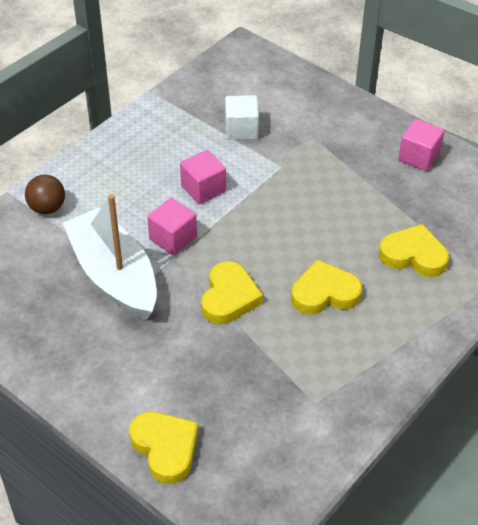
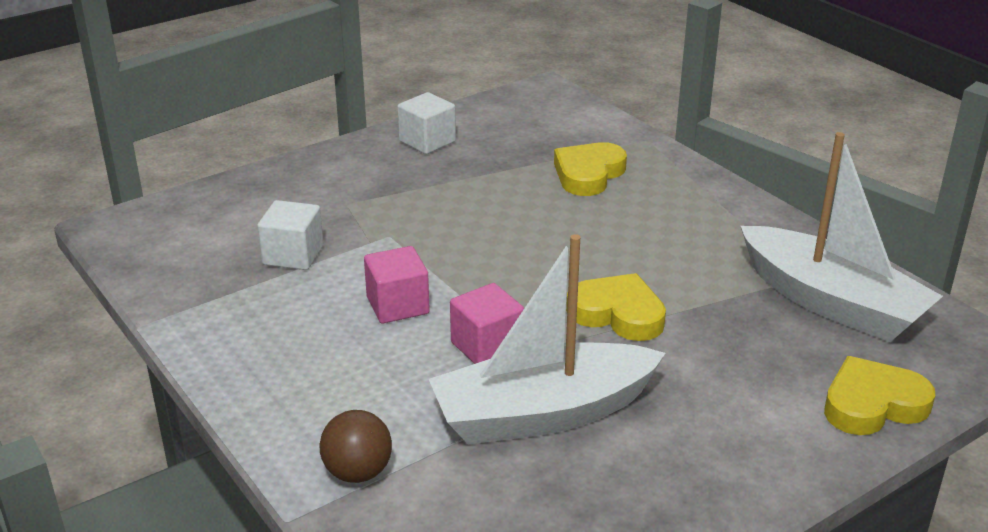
camera: 75 degrees left, 15 degrees down
(285, 421) = (831, 302): none -> white boat
(324, 293) = (631, 241): yellow heart -> none
(418, 157) = (427, 141): pink cube -> white cube

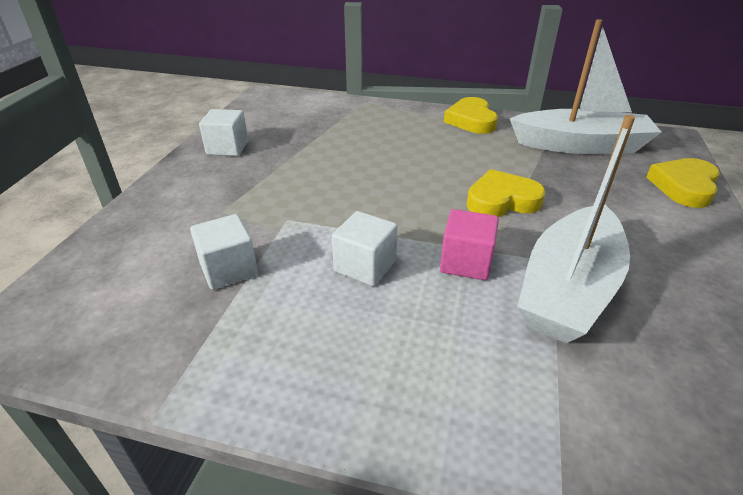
camera: 40 degrees left, 5 degrees up
(358, 472) = (539, 426): brown ball -> none
(397, 305) = (365, 266): pink cube -> white cube
(588, 174) = (360, 130): yellow heart -> yellow heart (471, 120)

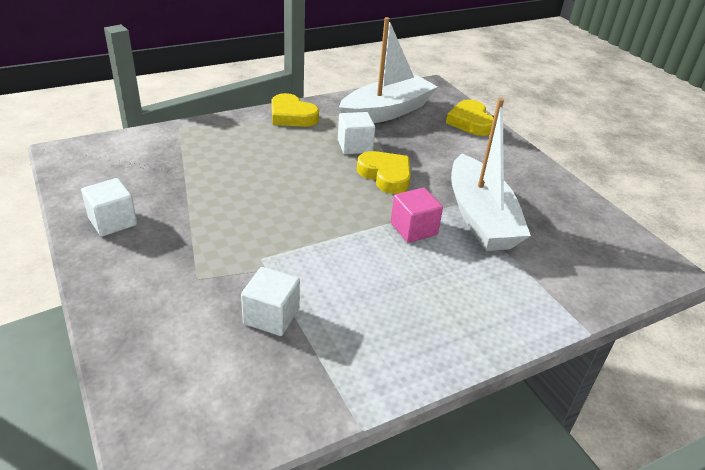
camera: 45 degrees left, 0 degrees up
(365, 266) = (359, 263): white cube -> white cube (355, 146)
(502, 200) = (386, 175): yellow heart -> yellow heart turned 105 degrees clockwise

